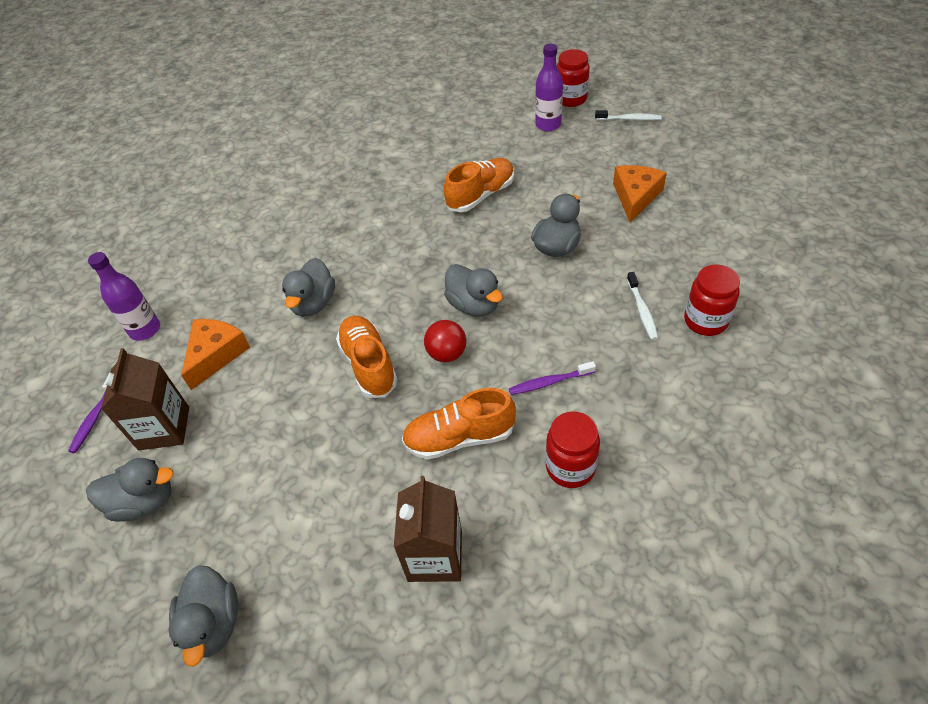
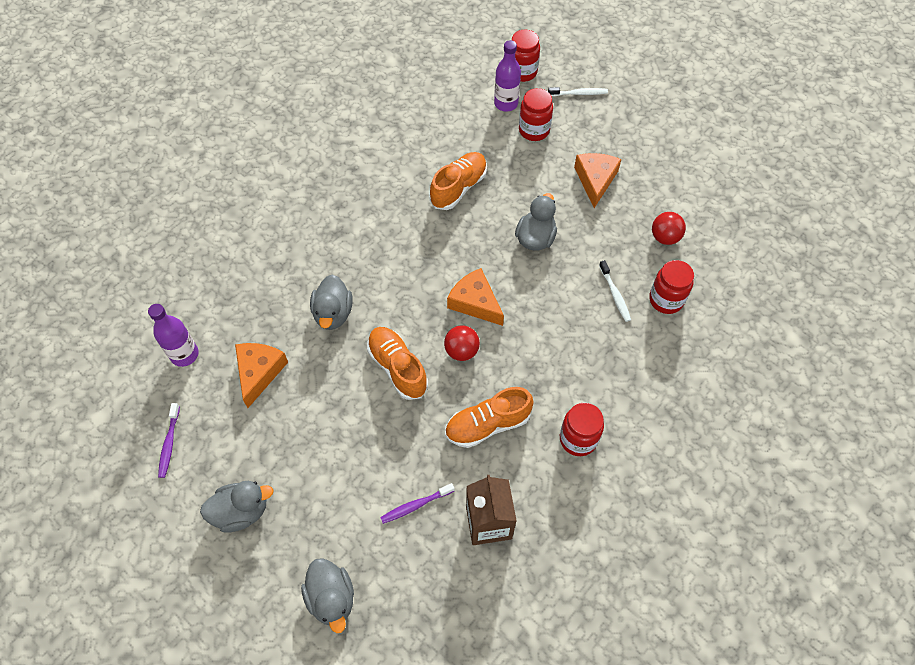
camera: 15 degrees left, 10 degrees up
(164, 428) = (236, 446): brown carton -> none
(474, 305) = (475, 302): grey duck -> orange cheese
(549, 382) = (550, 368): purple toothbrush -> purple toothbrush (415, 505)
(574, 149) = (534, 130): none -> red jar
(711, 256) = (665, 237): none -> red ball

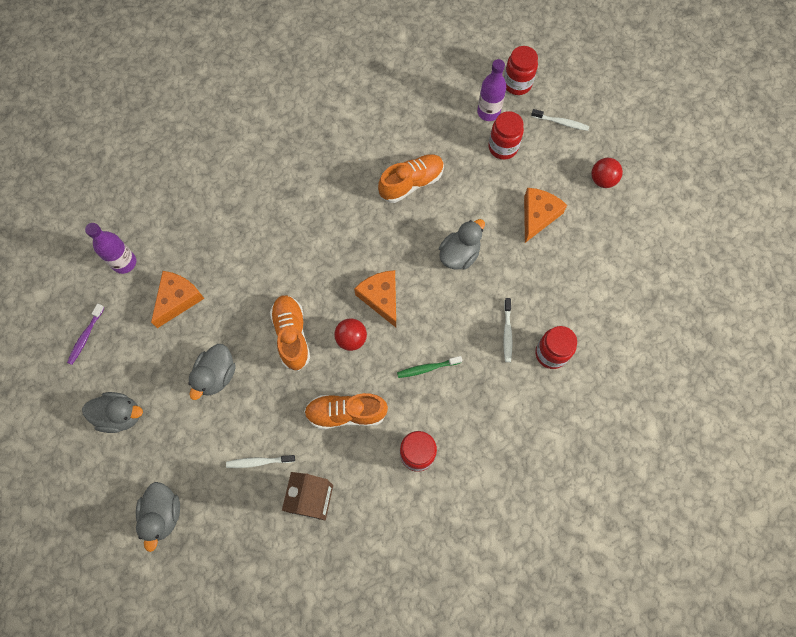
camera: 20 degrees right, 10 degrees up
(333, 313) = (257, 267): grey duck -> grey duck (216, 375)
(415, 505) = (259, 462): purple toothbrush -> white toothbrush
(551, 353) = (427, 368): none -> green toothbrush
(665, 237) = (577, 293): red ball -> red ball (602, 180)

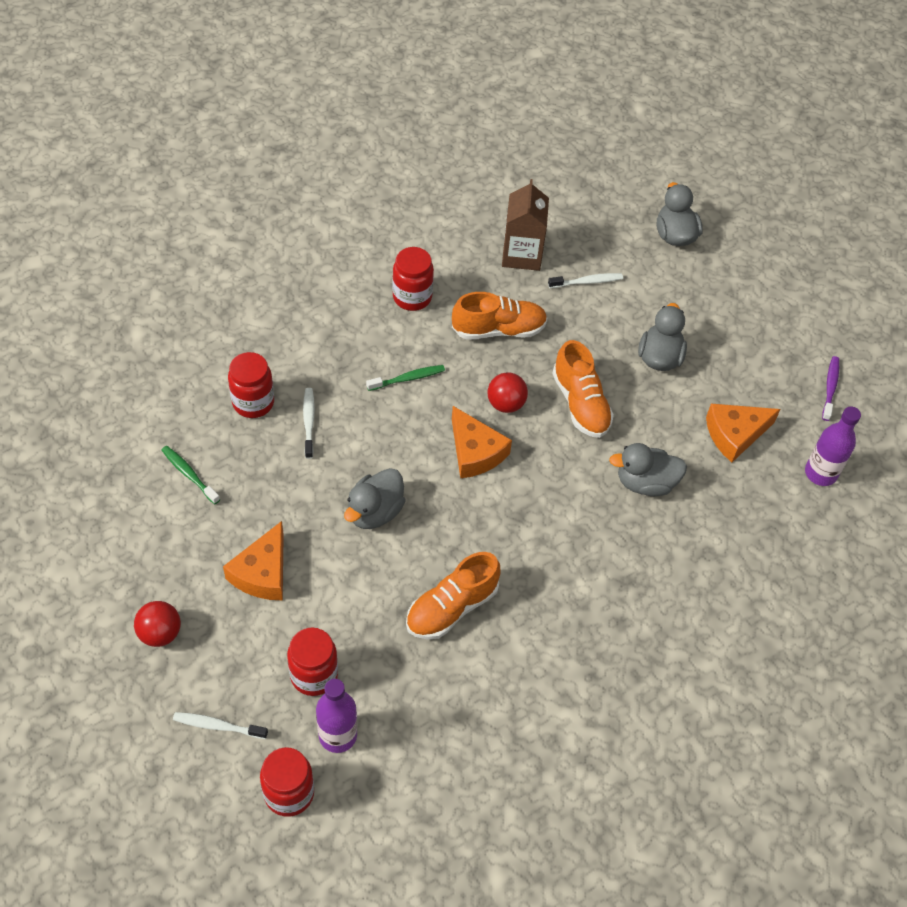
camera: 170 degrees right, 15 degrees down
(120, 415) = (755, 314): grey duck -> grey duck (645, 483)
(178, 299) = (735, 434): orange cheese -> orange cheese turned 45 degrees clockwise
(595, 294) = (189, 474): none -> green toothbrush

